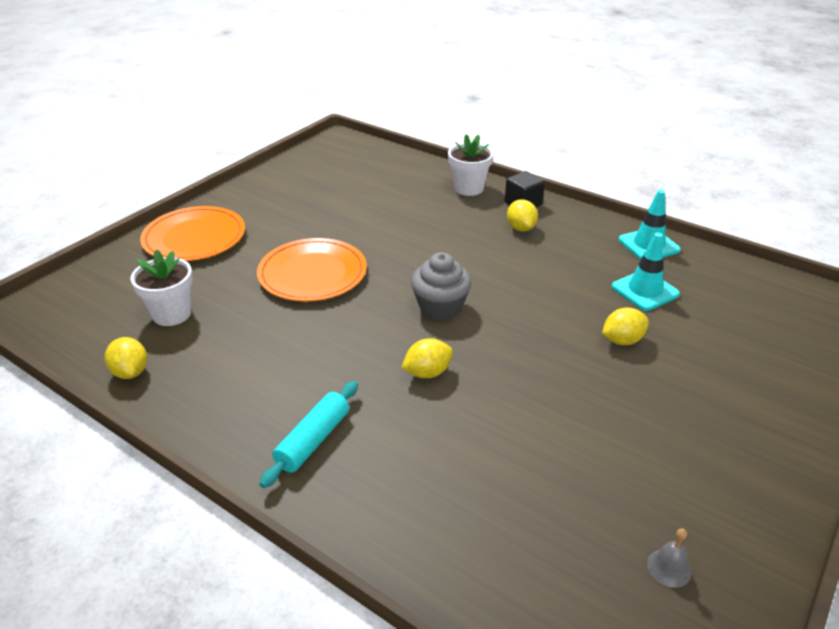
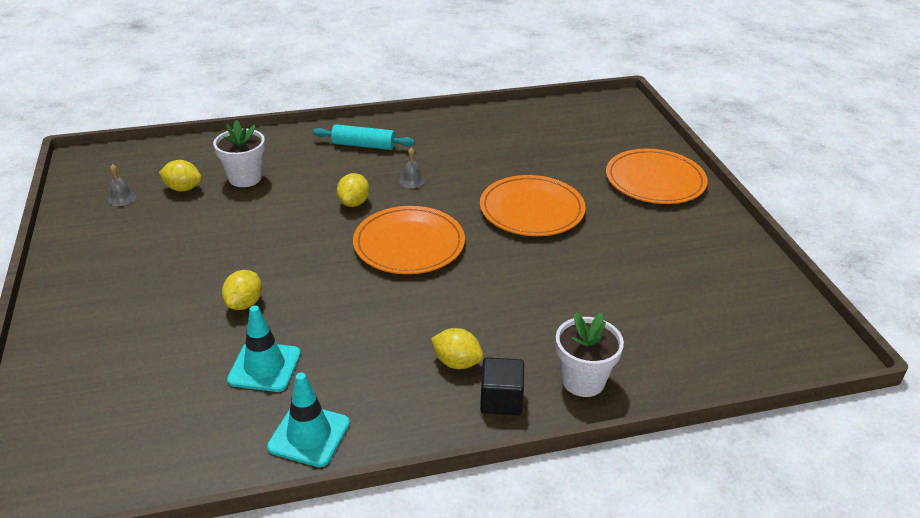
camera: 130 degrees right, 0 degrees up
(130, 372) = (504, 116): yellow lemon -> yellow lemon (183, 188)
(172, 314) = (550, 142): white flower pot -> white flower pot (245, 178)
(313, 440) = (363, 145): turquoise rolling pin -> turquoise rolling pin turned 60 degrees counterclockwise
(345, 360) = (412, 181): none -> grey bell
(440, 307) = (409, 244): grey cupcake -> orange plate

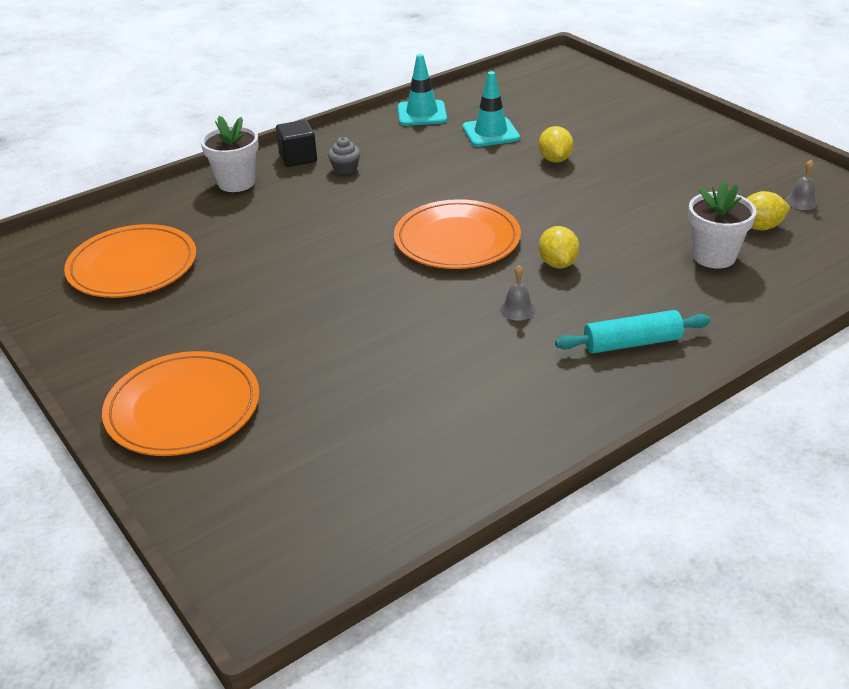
camera: 160 degrees right, 0 degrees up
(457, 362) = (345, 169): yellow lemon -> grey cupcake
(532, 210) = (343, 314): orange plate -> orange plate (132, 266)

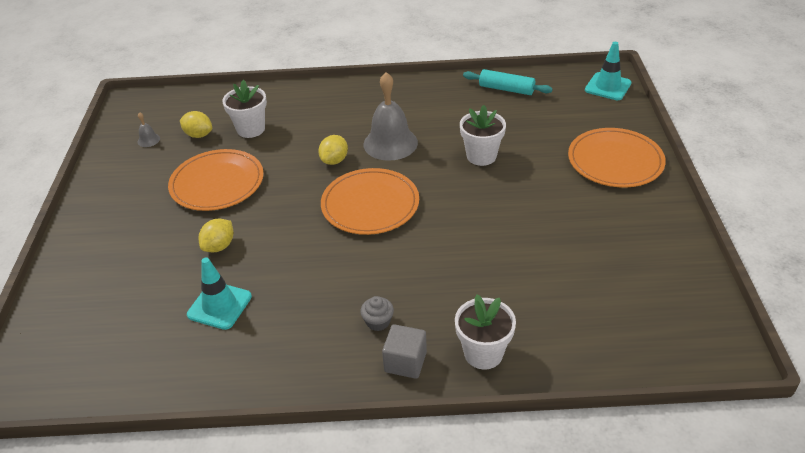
camera: 145 degrees left, 5 degrees up
(132, 266) = (615, 287): orange plate -> orange plate (217, 183)
(298, 158) = (405, 362): black cube -> grey cube
(379, 340) = (481, 156): none -> white flower pot
(422, 113) = (238, 372): turquoise traffic cone -> turquoise traffic cone (608, 87)
(517, 309) = (390, 143): grey bell -> grey bell, size x2.37
(632, 343) = (359, 105): turquoise rolling pin -> turquoise rolling pin (506, 89)

